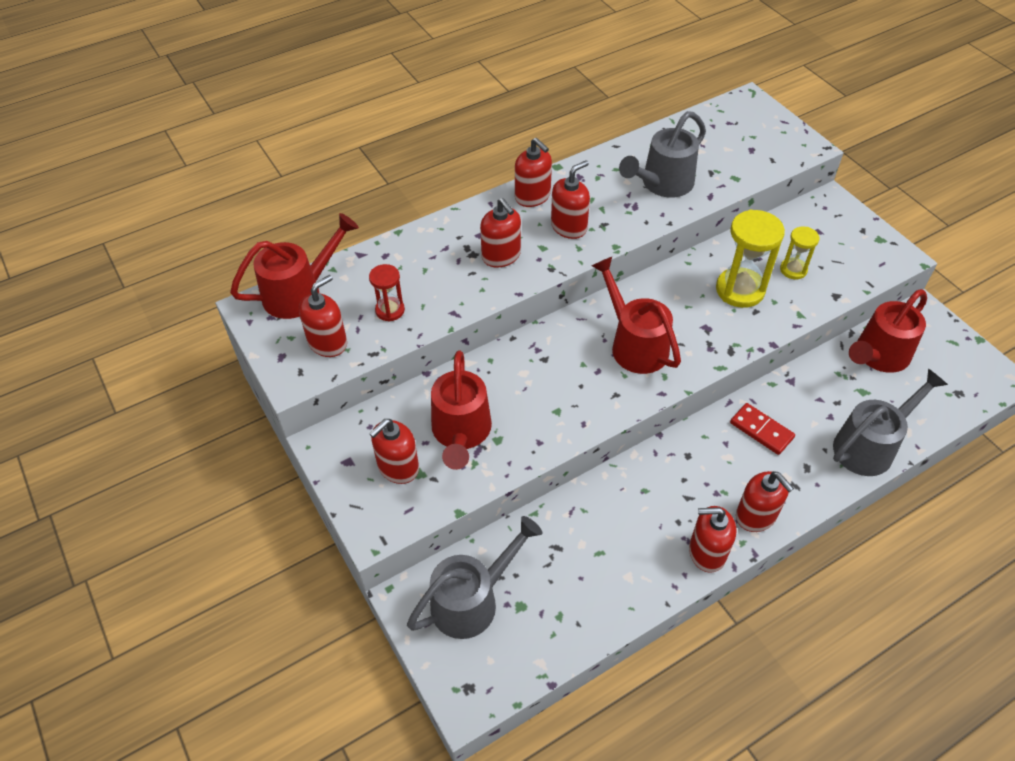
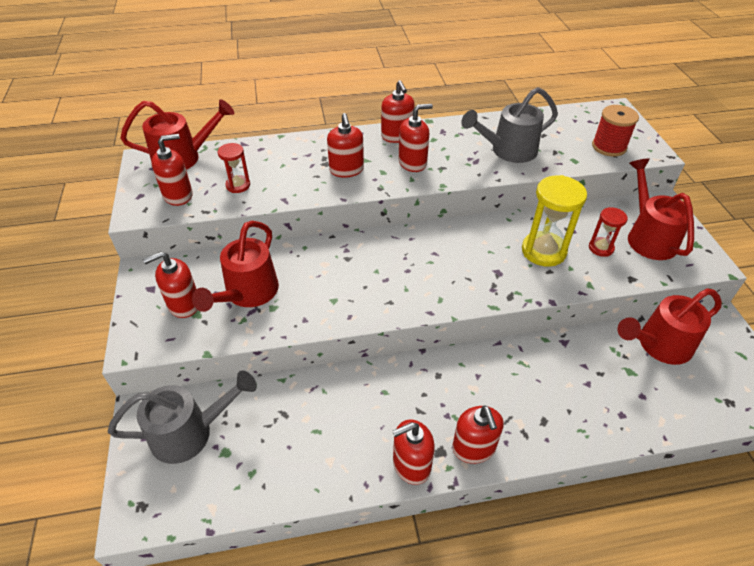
camera: 20 degrees right, 5 degrees down
(634, 344) = (428, 267): red watering can -> red watering can (648, 236)
(707, 552) = (411, 464): red soap dispenser -> red soap dispenser turned 45 degrees counterclockwise
(761, 430) = (516, 375): red domino -> none
(762, 151) = (609, 146): none -> red spool
(793, 270) = (601, 248): yellow hourglass -> red hourglass
(870, 446) = (616, 421): grey watering can -> none

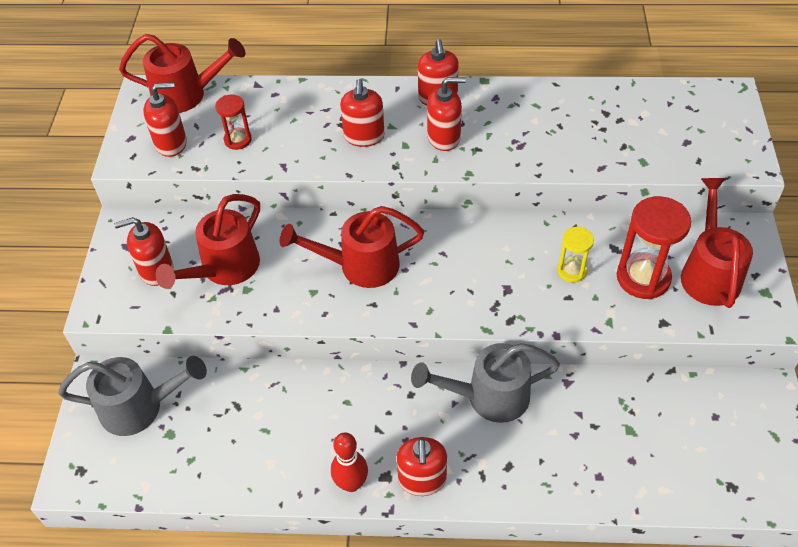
camera: 15 degrees right, 5 degrees up
(411, 464) = (351, 483): red soap dispenser -> red bowling pin
(508, 151) = (565, 137): grey watering can -> grey watering can (488, 397)
(543, 251) = (571, 271): yellow hourglass -> yellow hourglass, size x0.56
(601, 248) = (643, 278): red hourglass -> red hourglass, size x1.79
(609, 146) = (696, 148): red spool -> none
(658, 345) = (677, 406): red watering can -> red watering can (360, 266)

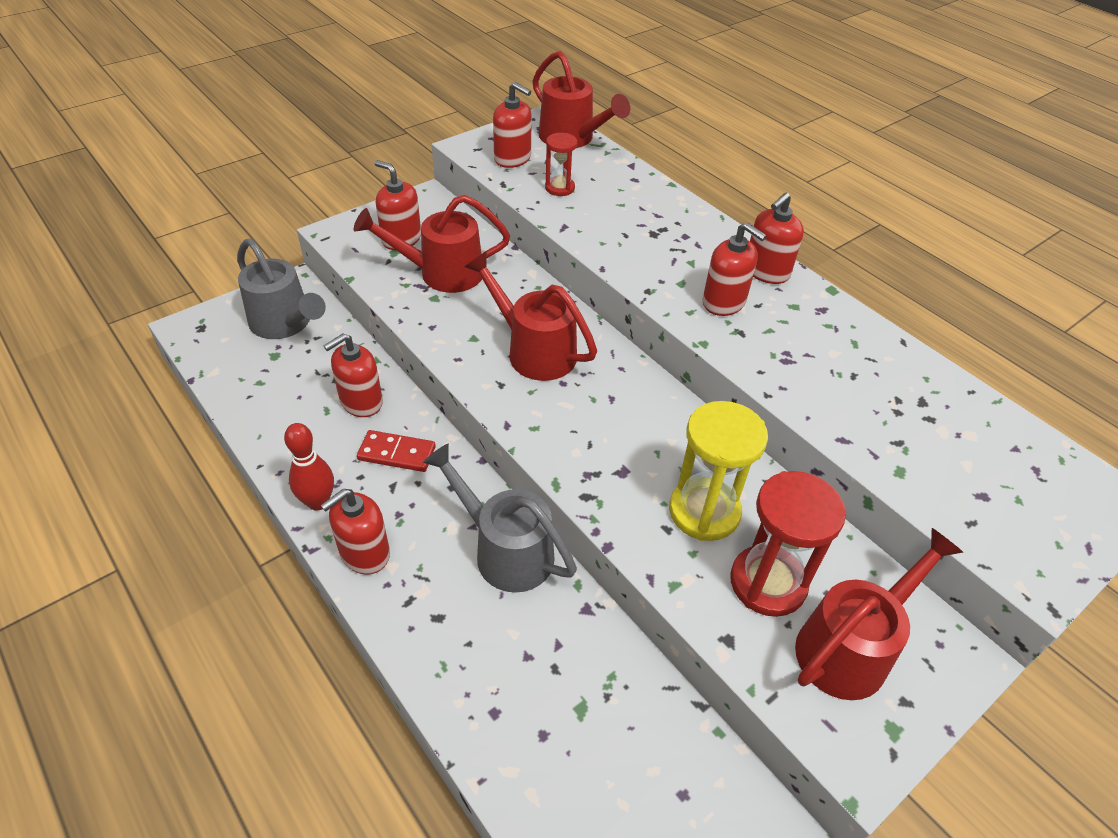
camera: 45 degrees right, 5 degrees down
(350, 409) = (397, 453): none -> red domino
(364, 136) = (657, 253): red soap dispenser -> red soap dispenser (361, 402)
(571, 271) = (704, 511): yellow hourglass -> yellow hourglass, size x1.79

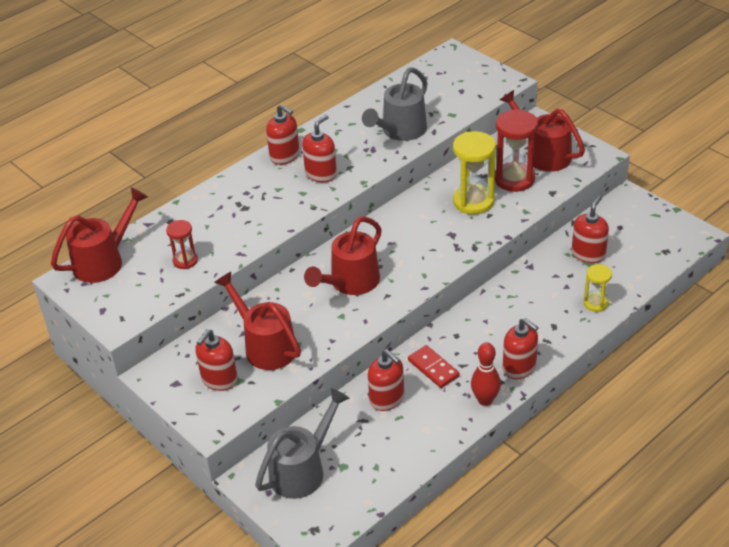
camera: 90 degrees left, 5 degrees down
(397, 453) = (433, 368): red domino -> red domino turned 45 degrees counterclockwise
(441, 273) = (265, 346): red watering can -> red watering can turned 150 degrees clockwise
(475, 695) = (595, 303): none -> yellow hourglass
(505, 550) = (499, 304): grey watering can -> grey watering can (400, 131)
(512, 159) = (139, 293): red soap dispenser -> red soap dispenser (588, 254)

